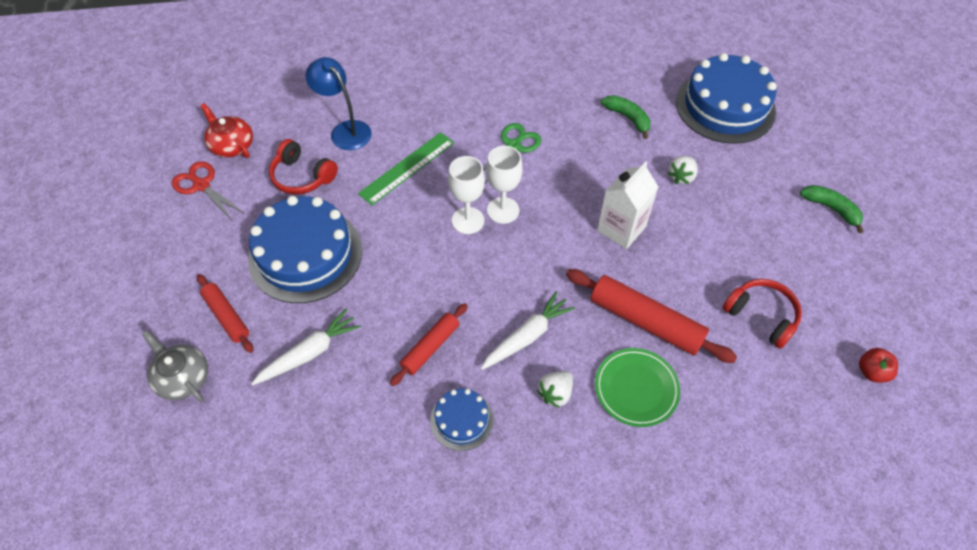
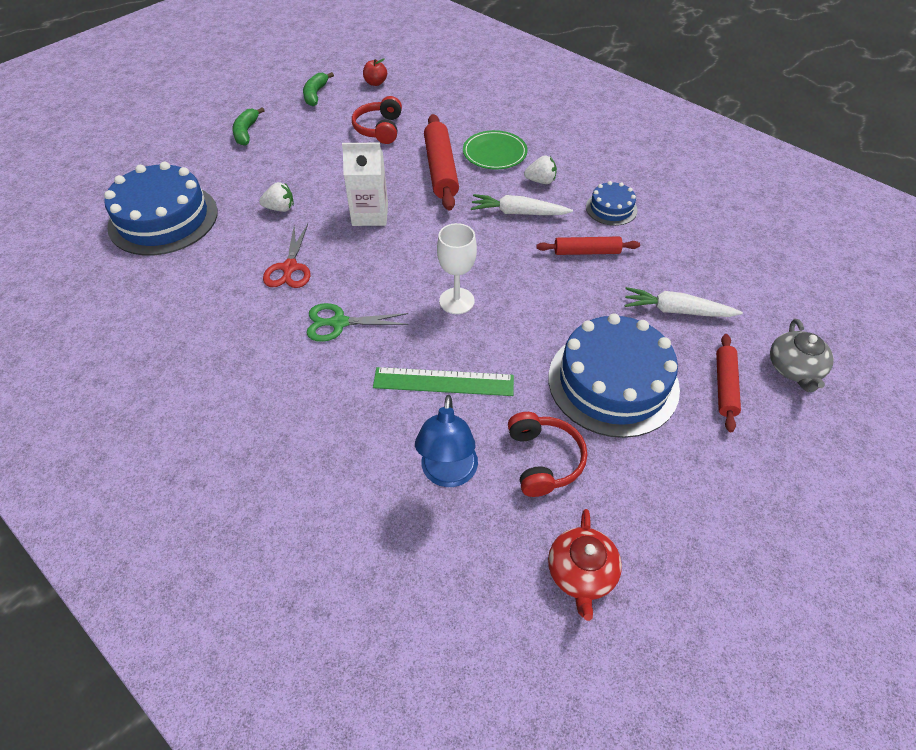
camera: 130 degrees left, 5 degrees down
(201, 185) = (656, 546): red scissors -> red scissors (290, 268)
(503, 210) = (422, 286): white goblet -> none
(628, 118) = (230, 268): green banana -> green banana (315, 94)

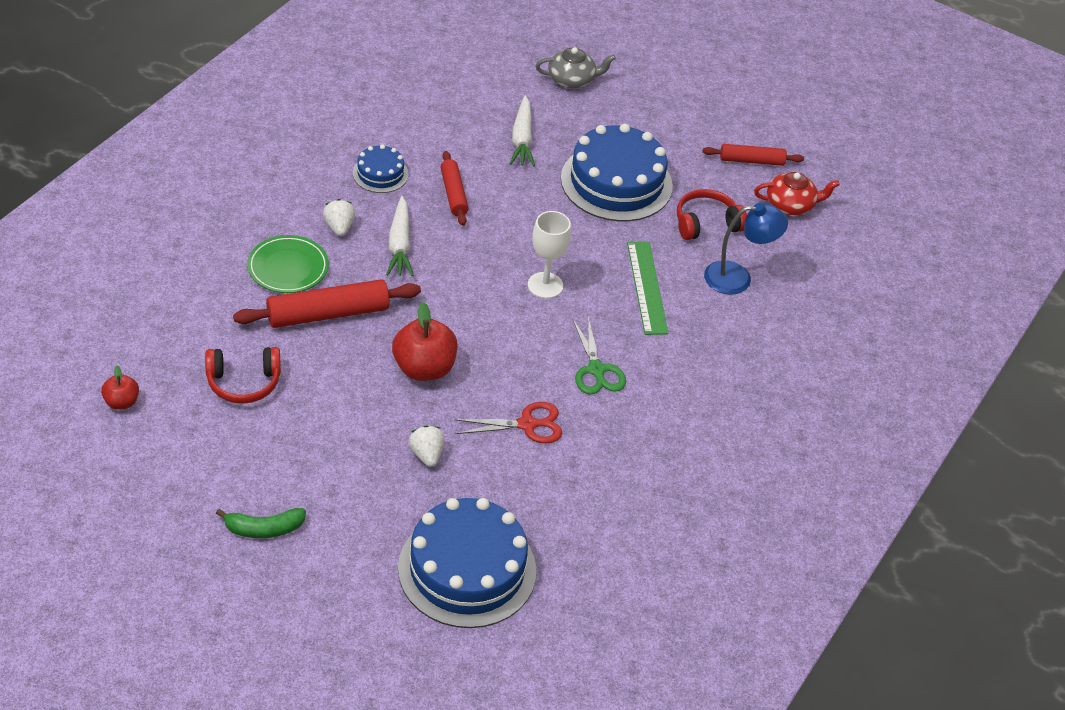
camera: 105 degrees left, 5 degrees down
(315, 94) = (157, 467): green banana -> none
(370, 214) = (424, 368): white carton -> red apple
(725, 386) = (602, 119): red rolling pin -> red rolling pin (751, 160)

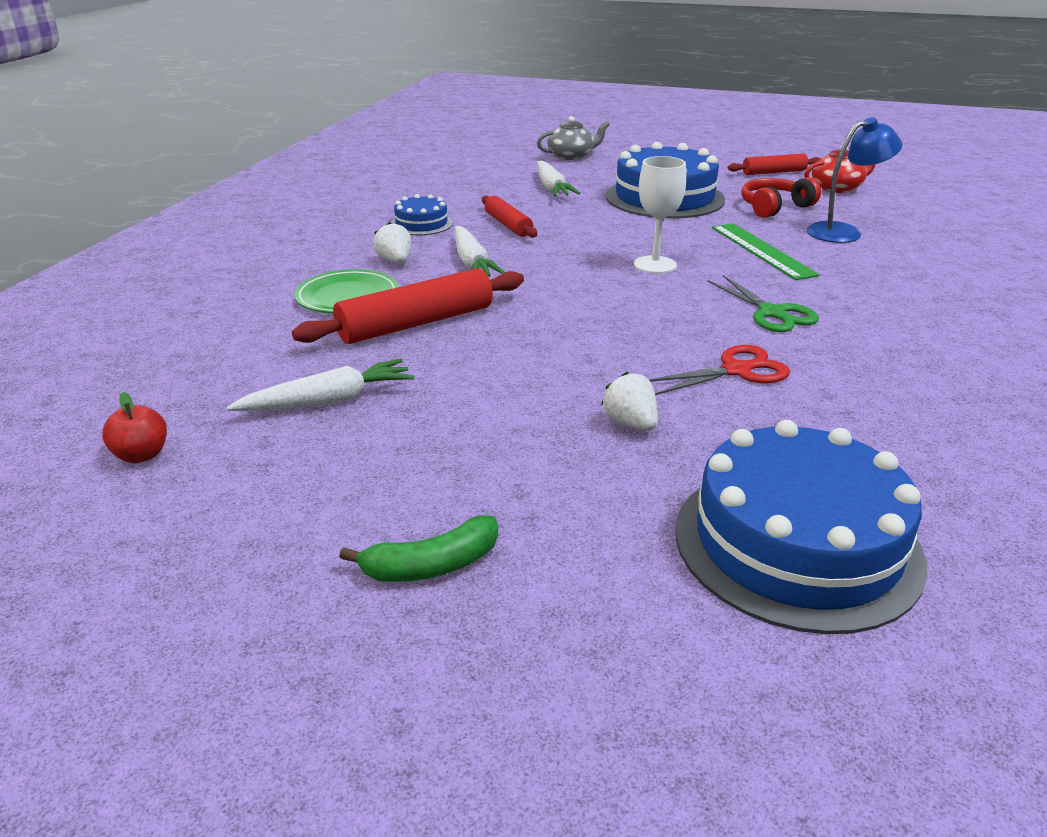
camera: 10 degrees left, 15 degrees down
(243, 382) = (328, 401): red headphones -> white carrot
(424, 368) = (567, 346): red apple -> none

